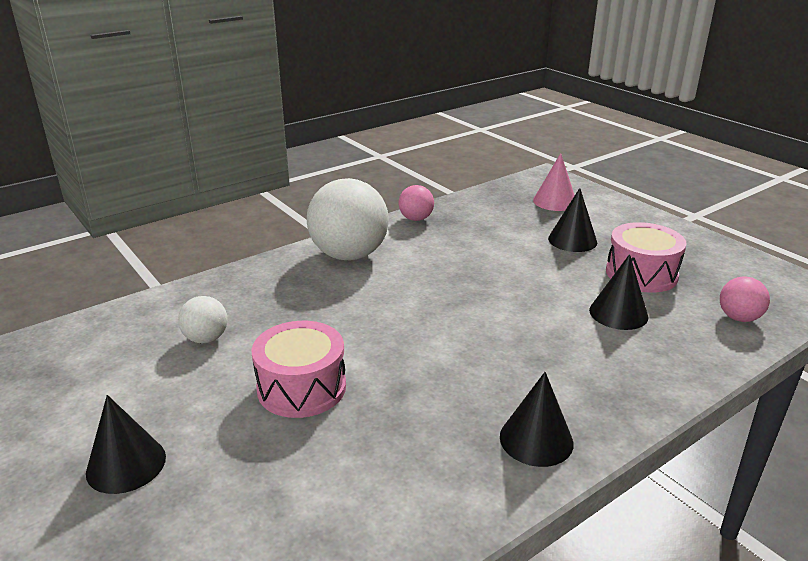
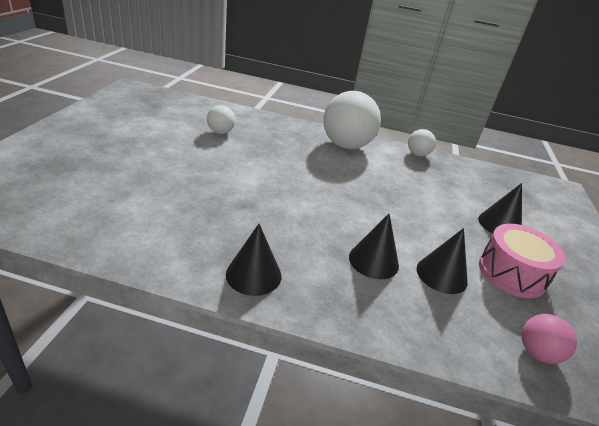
camera: 45 degrees right, 5 degrees up
(126, 464) = (112, 147): black cone -> black cone (373, 261)
(301, 387) = (212, 172): pink drum -> none
(416, 219) = (417, 154): pink ball -> white ball
(555, 201) = (535, 202): pink cone -> none

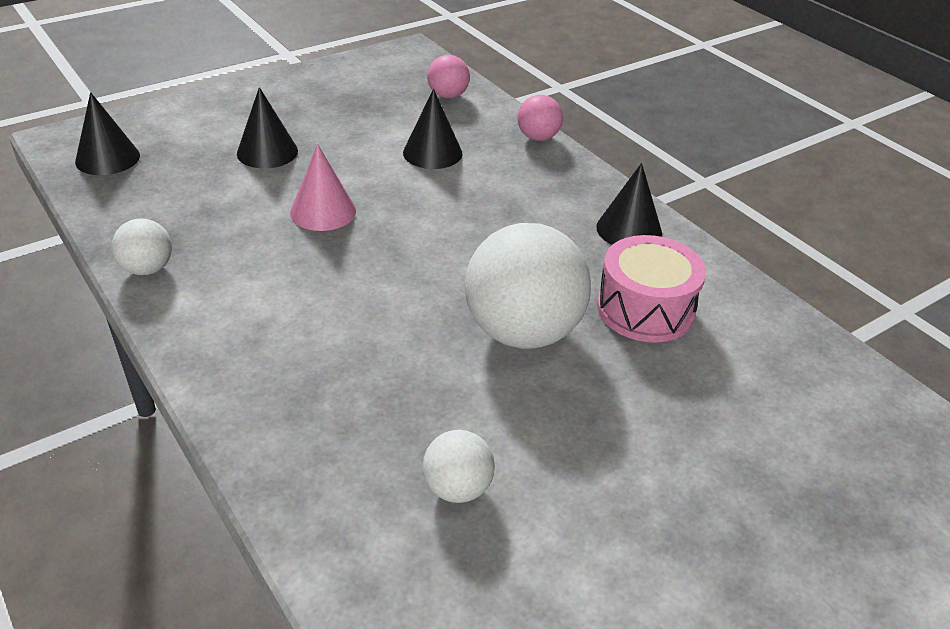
camera: 135 degrees left, 5 degrees up
(346, 145) = (243, 341): white ball -> white ball (523, 332)
(373, 261) = (484, 188): black cone -> black cone (107, 158)
(413, 342) = (538, 137): none -> pink ball
(415, 203) = (323, 211): none -> pink cone
(511, 273) = (358, 125): pink drum -> pink drum (645, 309)

